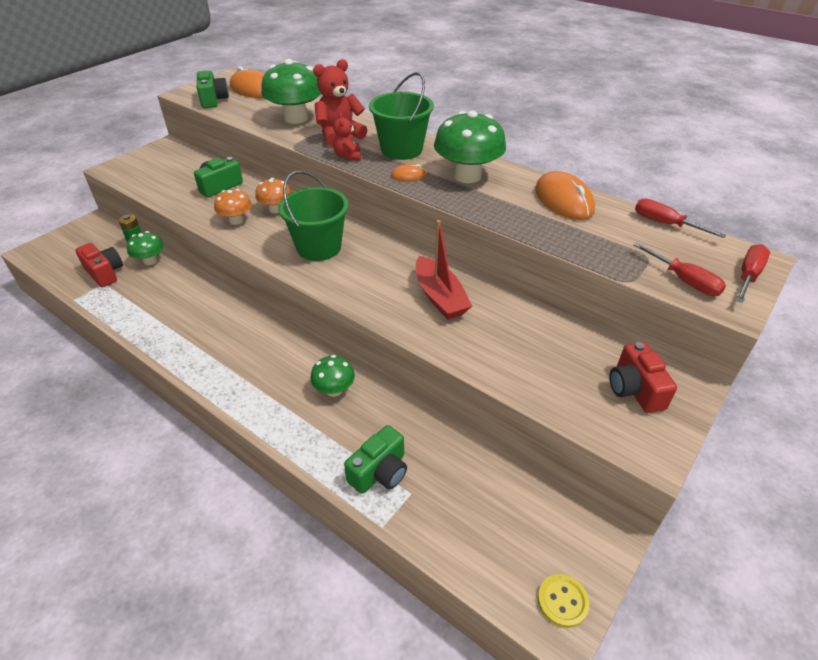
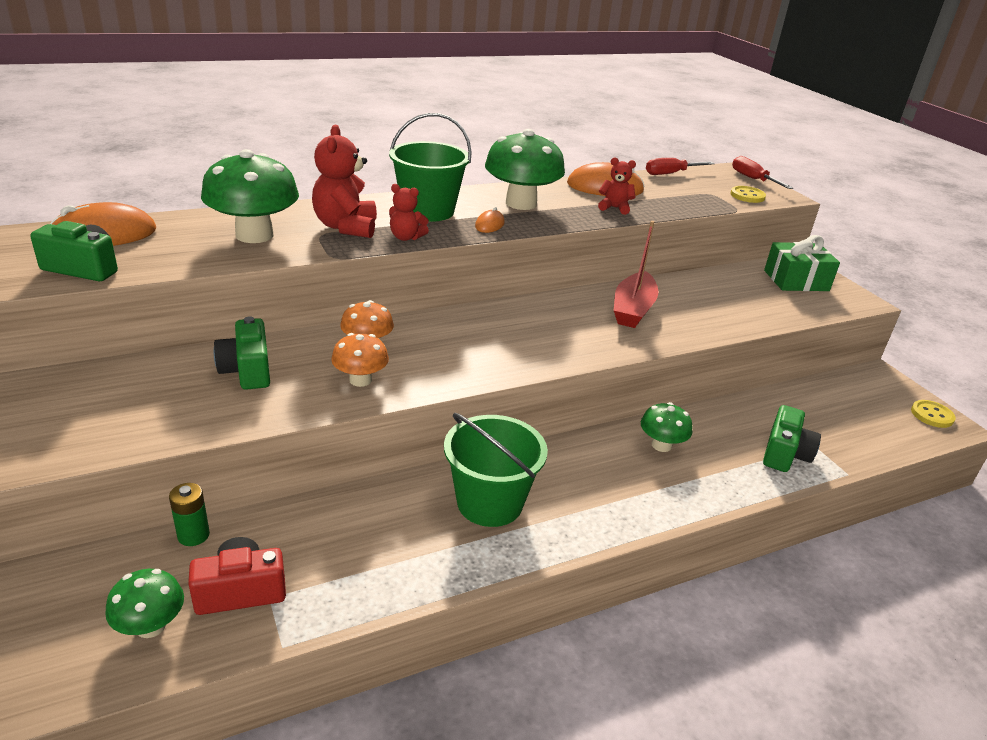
camera: 65 degrees left, 10 degrees down
(150, 261) = (262, 529): green mushroom -> green mushroom (151, 626)
(319, 247) = (486, 343): green bucket -> green bucket (489, 503)
(380, 472) = (785, 454): green camera -> green camera turned 45 degrees clockwise
(439, 297) = (633, 309): red boat -> red boat turned 105 degrees clockwise
(522, 215) = (614, 208): none -> red teddy bear
(635, 389) = (796, 280): red camera -> green gift
(684, 281) = (747, 196): red screwdriver -> yellow button

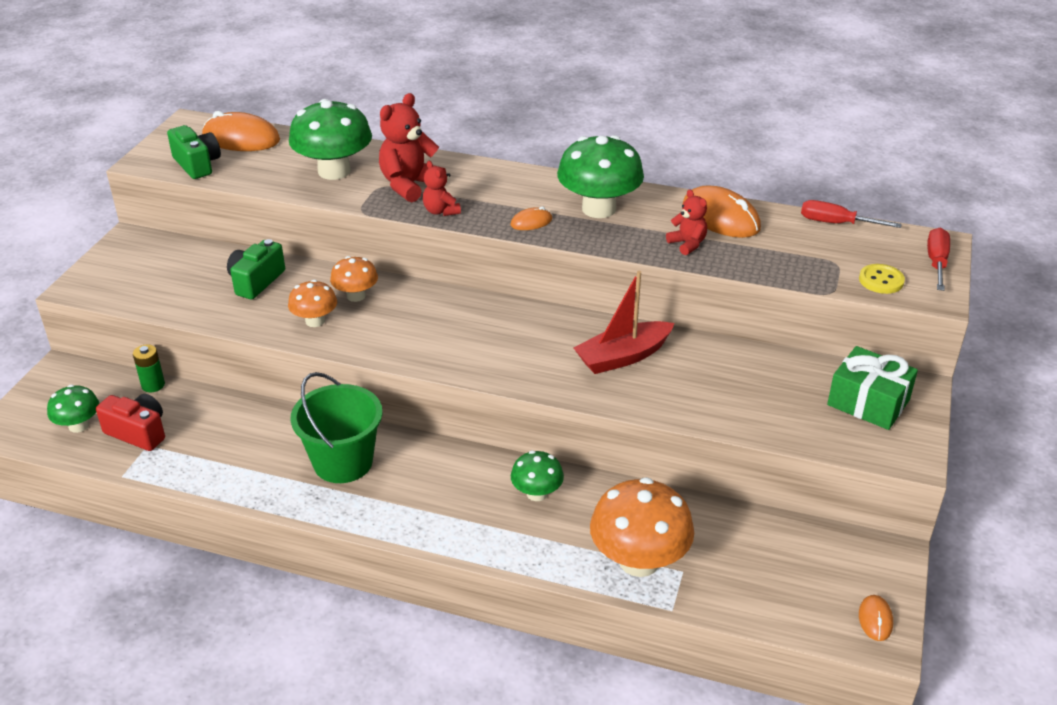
camera: 45 degrees right, 5 degrees up
(428, 211) = (500, 190): green bucket -> none
(785, 454) = (639, 561): green camera -> orange mushroom
(932, 415) = (875, 619): yellow button -> orange mouse

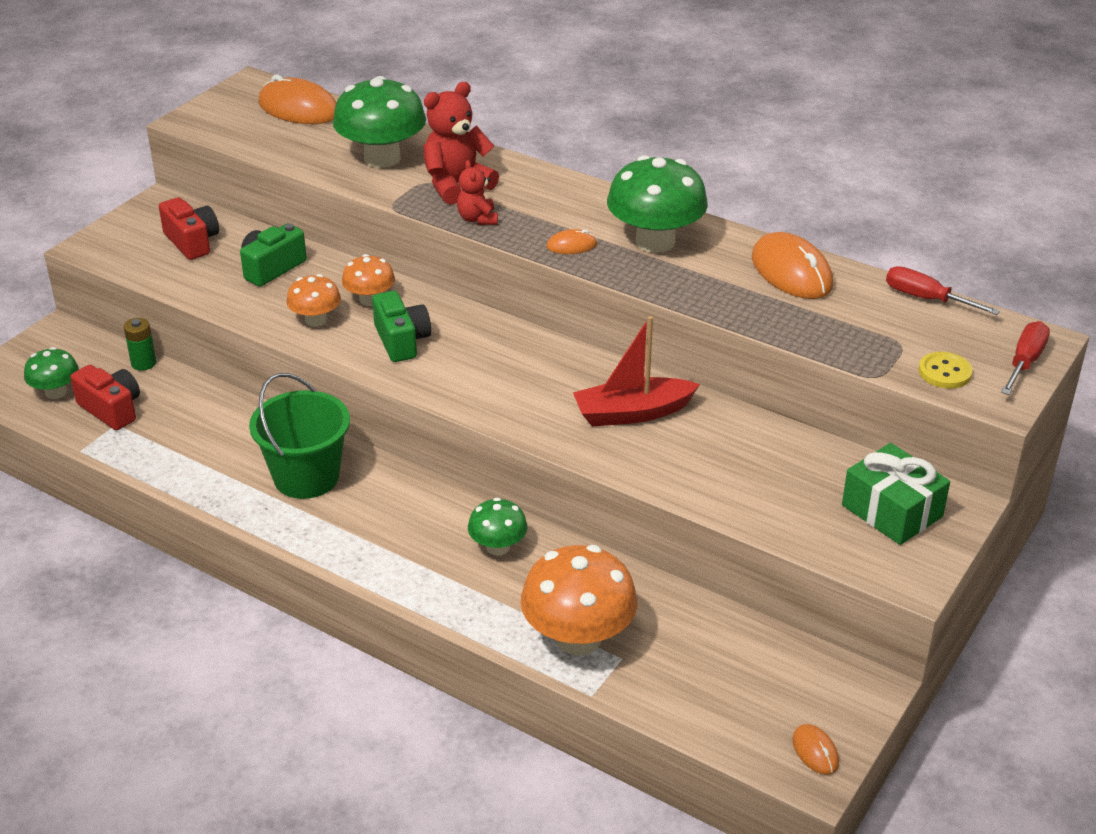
camera: 15 degrees right, 0 degrees up
(173, 269) = (192, 242): none -> red camera
(197, 164) = (241, 131): green camera -> green camera (401, 341)
(687, 244) = (737, 296): red teddy bear -> none
(875, 619) = (815, 751): orange mouse -> orange mouse turned 45 degrees counterclockwise

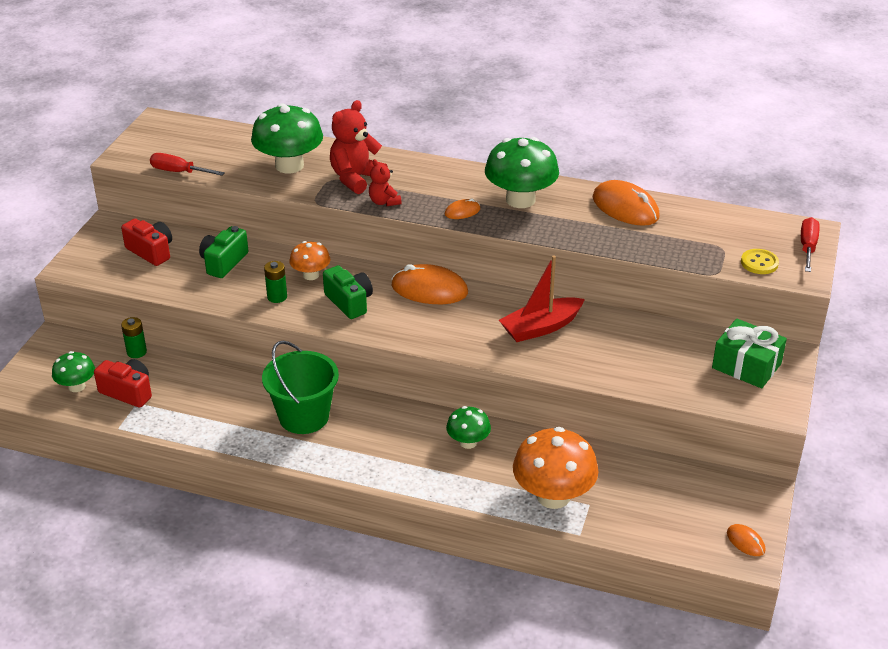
camera: 15 degrees left, 0 degrees up
(298, 108) = (205, 135): orange mouse -> orange mouse (429, 289)
(315, 320) = (277, 297): orange mushroom -> green battery
(926, 299) = (724, 213): red screwdriver -> red screwdriver (179, 172)

